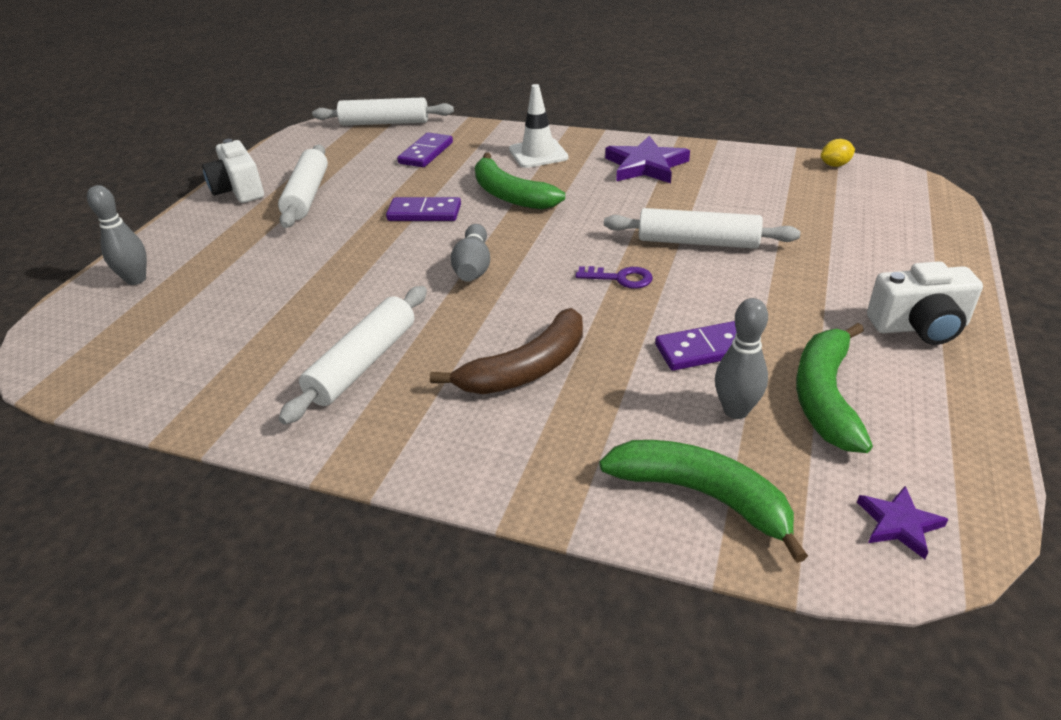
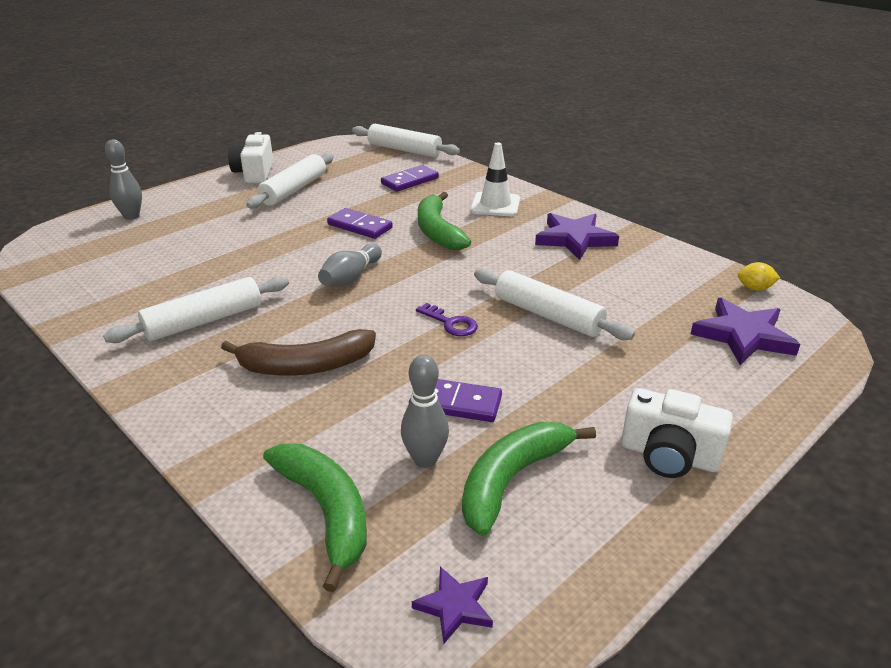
camera: 25 degrees right, 5 degrees down
(868, 207) = (743, 336): none -> purple star

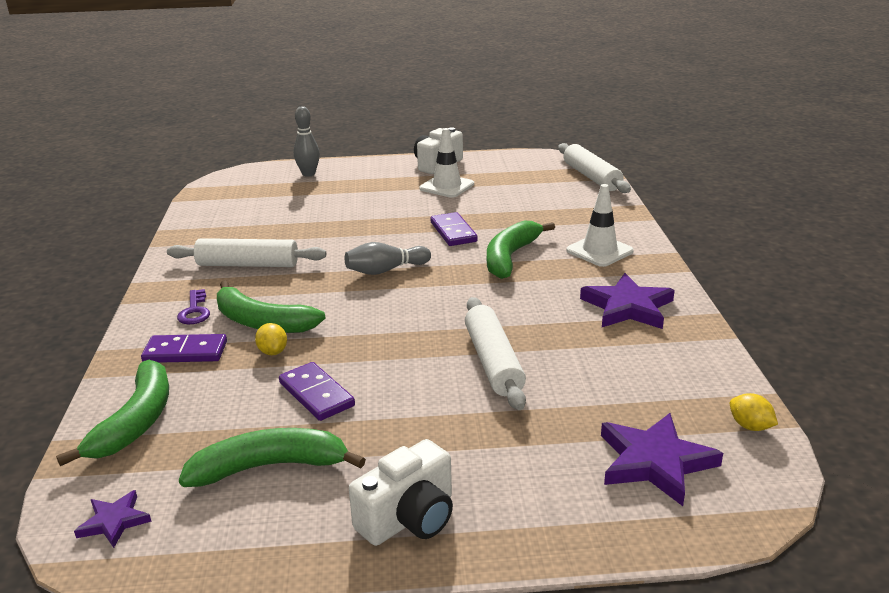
camera: 40 degrees right, 5 degrees down
(294, 190) = (447, 186): white rolling pin -> white traffic cone
(306, 366) = (262, 322): brown banana -> green banana
(359, 386) = (273, 352): none -> yellow lemon
(410, 181) = (553, 206): purple domino -> purple domino (185, 352)
(425, 459) = (238, 422): grey bowling pin -> none
(450, 323) = (405, 335): purple key -> purple key (194, 311)
(669, 456) = (409, 518): white camera -> white camera turned 105 degrees counterclockwise

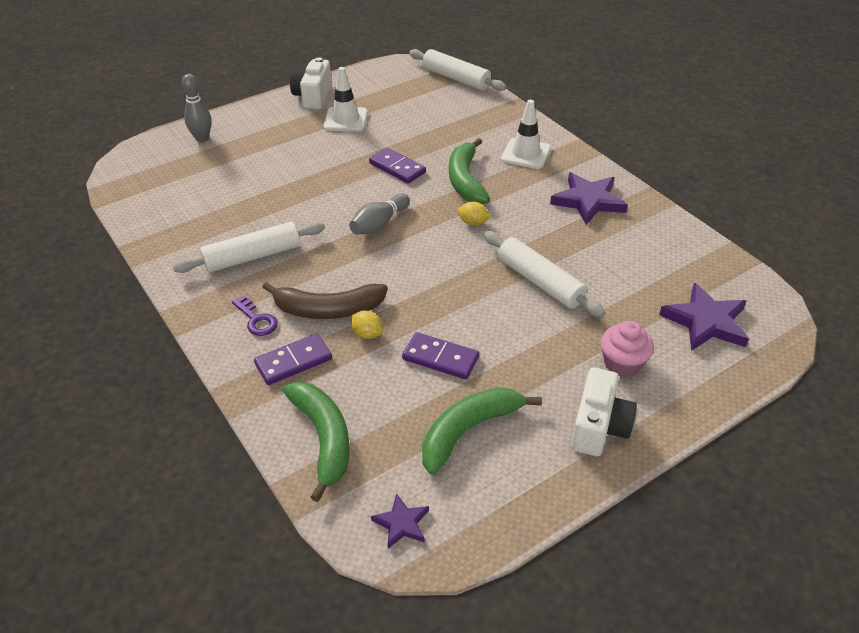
camera: 30 degrees left, 15 degrees up
(262, 322) = (328, 310): green banana -> brown banana
(504, 467) = (622, 364): none -> pink cupcake
(750, 426) = (737, 273): yellow lemon -> yellow lemon (473, 223)

